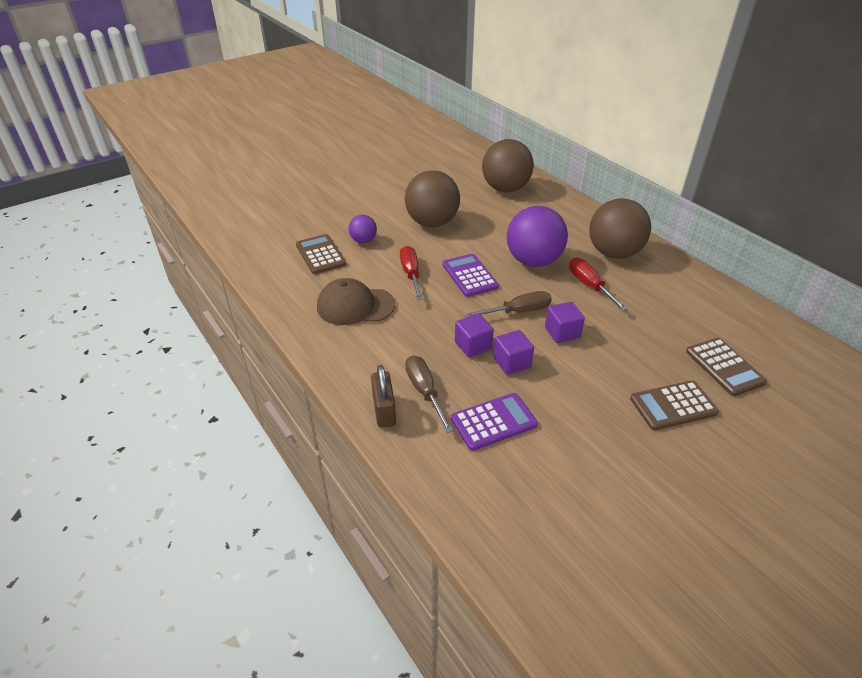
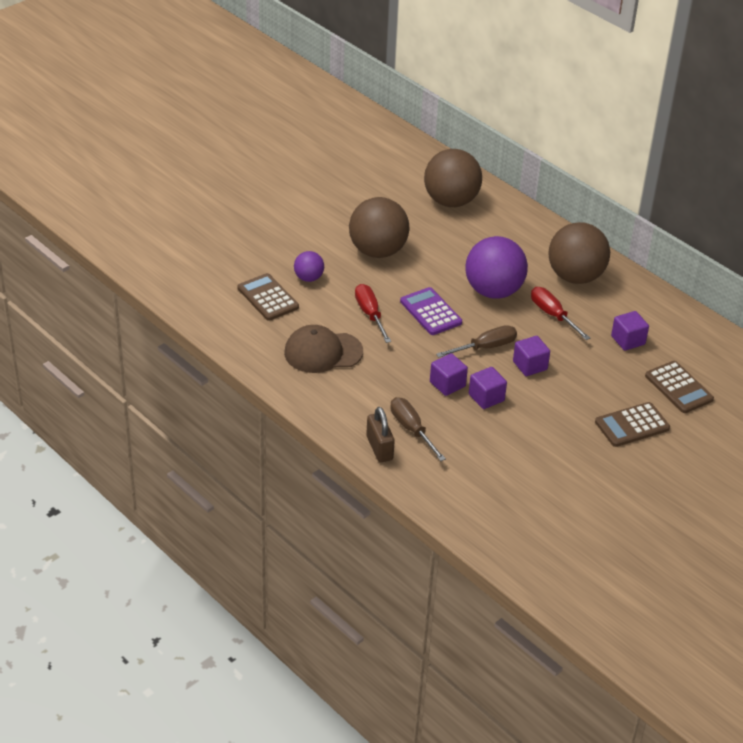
camera: 10 degrees left, 0 degrees up
(493, 422) = (478, 450): purple calculator -> none
(666, 314) = (628, 340): none -> purple cube

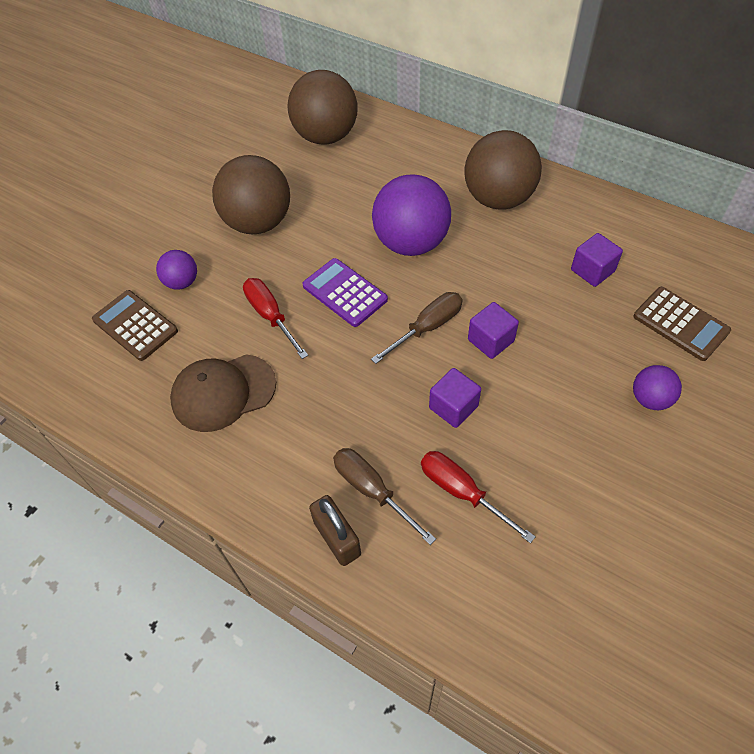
camera: 10 degrees left, 15 degrees up
(447, 384) = (397, 399): purple cube -> none
(552, 315) = (491, 258): red screwdriver -> red screwdriver (461, 492)
(632, 425) = (650, 399): brown calculator -> purple ball

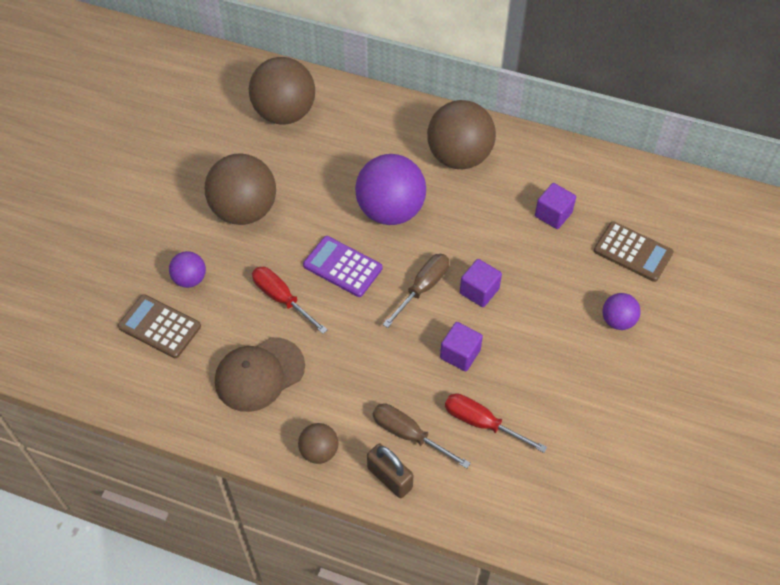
camera: 15 degrees left, 0 degrees up
(264, 491) = (319, 451): none -> brown ball

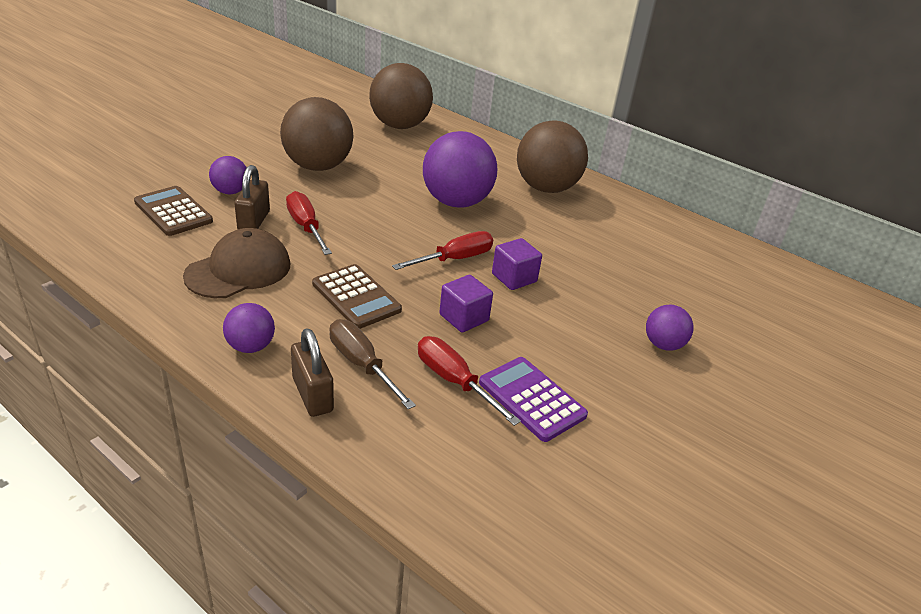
camera: 15 degrees right, 20 degrees down
(234, 310) = (254, 221): none -> brown padlock
(259, 374) = (239, 270): brown cap -> brown cap turned 150 degrees clockwise
(319, 451) = (251, 346): brown ball -> purple ball
(342, 267) = (383, 223): purple calculator -> purple calculator (532, 399)
(423, 288) = (455, 259): brown screwdriver -> red screwdriver
(553, 214) = (624, 248): purple cube -> none
(633, 252) = (703, 297): brown calculator -> brown calculator (356, 297)

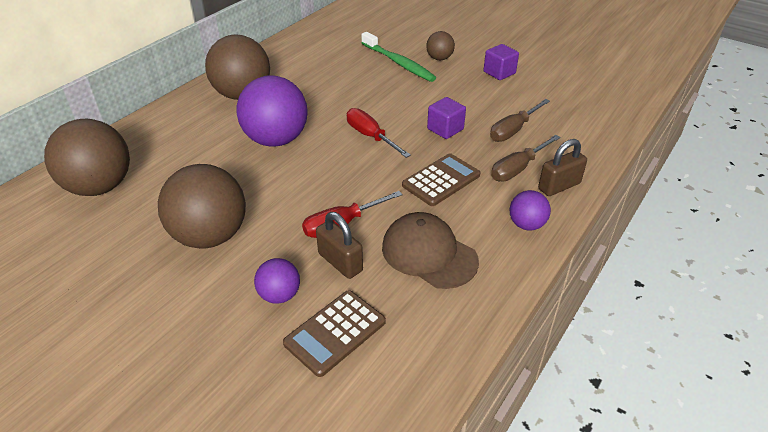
camera: 90 degrees left, 5 degrees up
(254, 221) = (340, 262): brown padlock -> brown padlock turned 45 degrees clockwise
(454, 381) = (513, 130): red screwdriver -> brown screwdriver
(514, 278) = (387, 109): purple cube -> purple cube (499, 73)
(532, 399) = (513, 102): purple calculator -> none
(640, 303) = (398, 63): none -> green toothbrush
(663, 344) = (439, 58): purple ball -> brown ball

